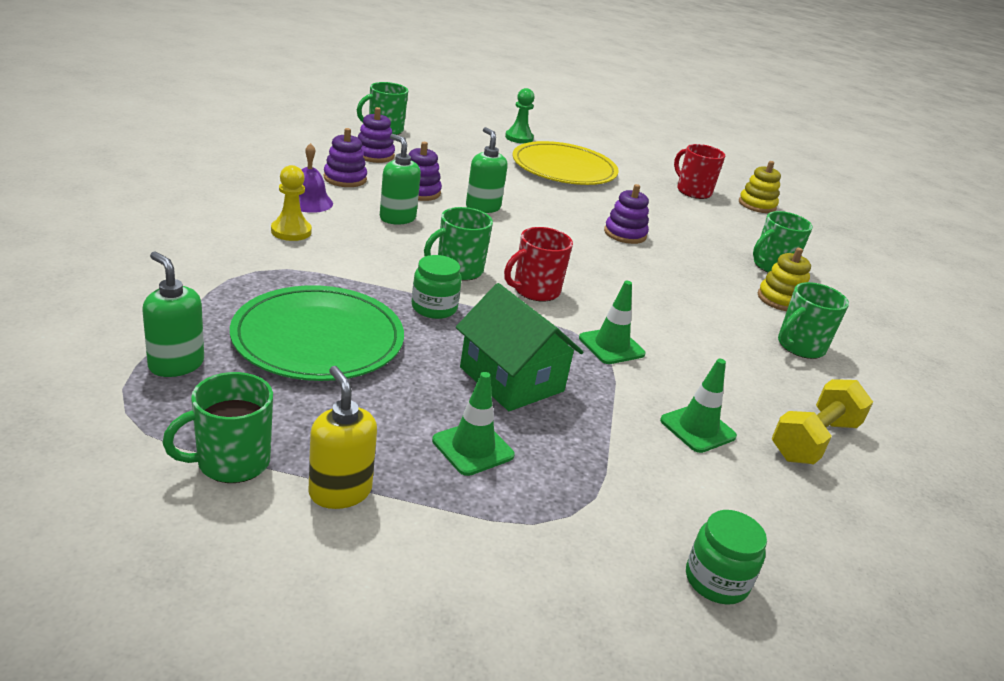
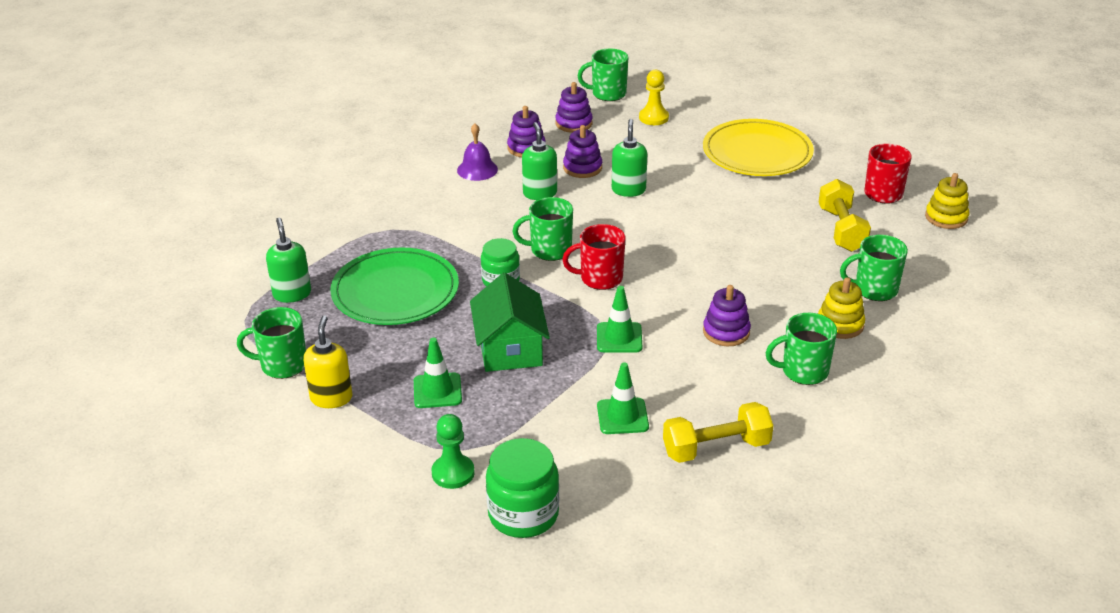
camera: 35 degrees right, 5 degrees up
(291, 231) = (442, 197): yellow pawn -> yellow pawn (653, 118)
(519, 138) = (743, 111): green pawn -> green pawn (453, 473)
(625, 234) = (746, 234): purple stacking toy -> purple stacking toy (726, 332)
(694, 222) = (841, 229): none -> yellow dumbbell
(716, 580) = (523, 514): green jar -> green jar, size x1.50

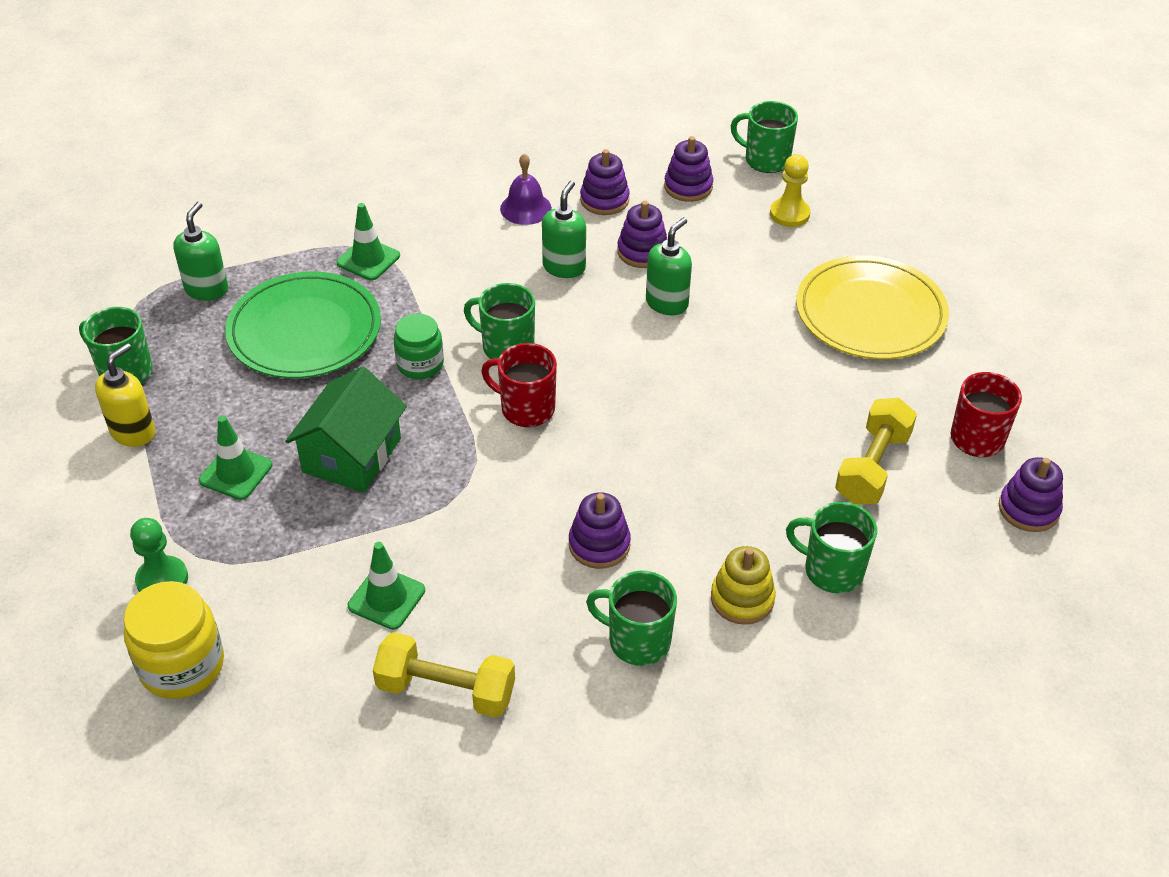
camera: 30 degrees right, 10 degrees up
(523, 514) = (182, 665): green jar -> yellow jar
(619, 338) = (475, 496): green traffic cone -> green traffic cone (368, 259)
(946, 217) = (1028, 509): yellow stacking toy -> purple stacking toy

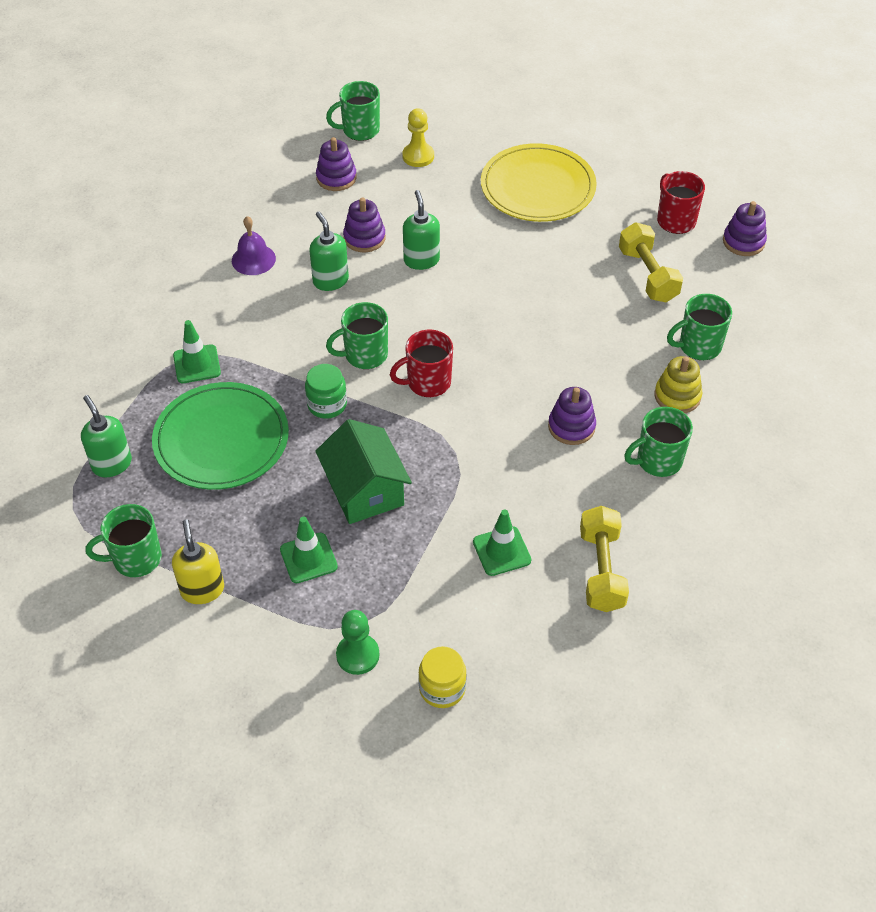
camera: 45 degrees left, 5 degrees up
(182, 665) = (442, 688): yellow jar -> yellow jar, size x0.66
(446, 690) = (601, 570): yellow dumbbell -> yellow dumbbell turned 60 degrees counterclockwise
(604, 200) = (296, 220): purple stacking toy -> none

